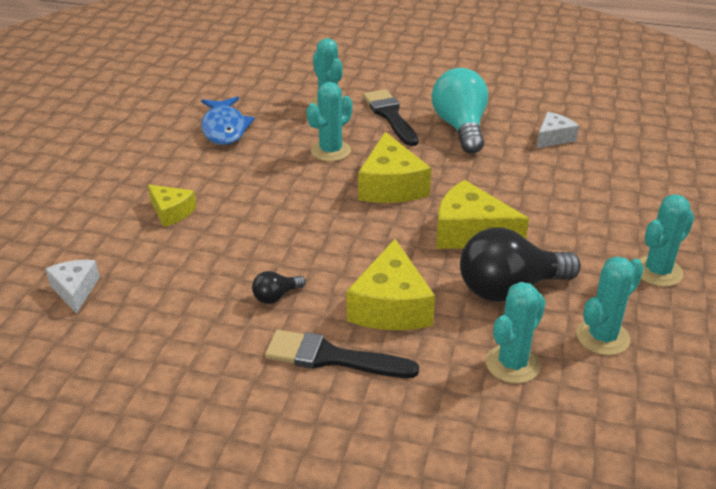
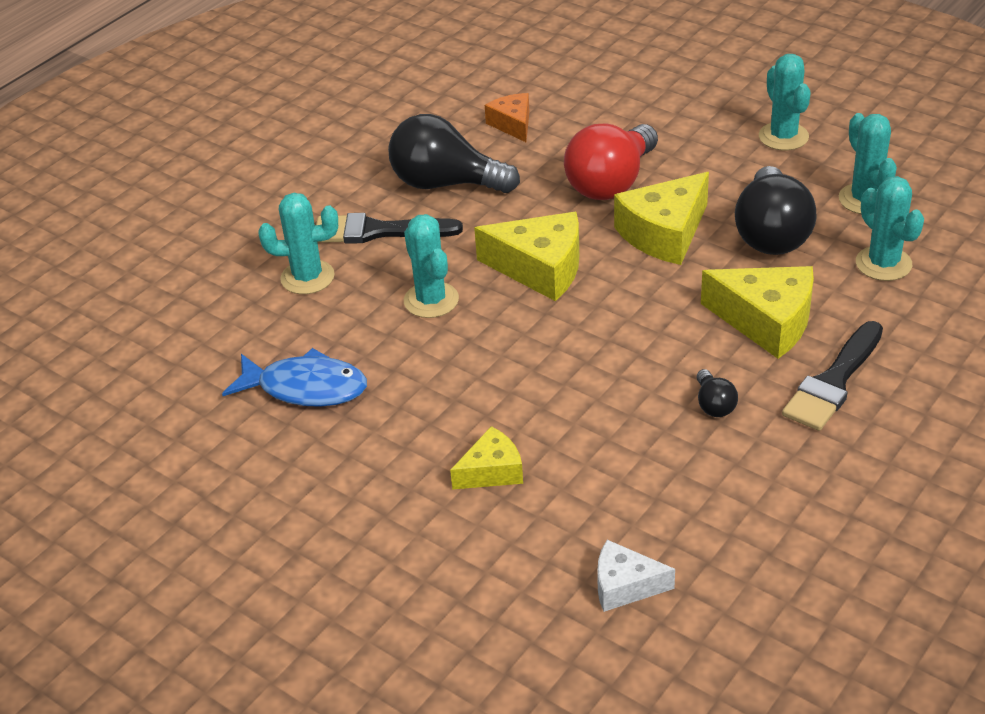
camera: 65 degrees left, 5 degrees up
(460, 128) = (446, 183): turquoise light bulb -> black light bulb
(516, 195) = (611, 183): none -> red light bulb
(553, 138) = (512, 124): white cheese -> orange cheese

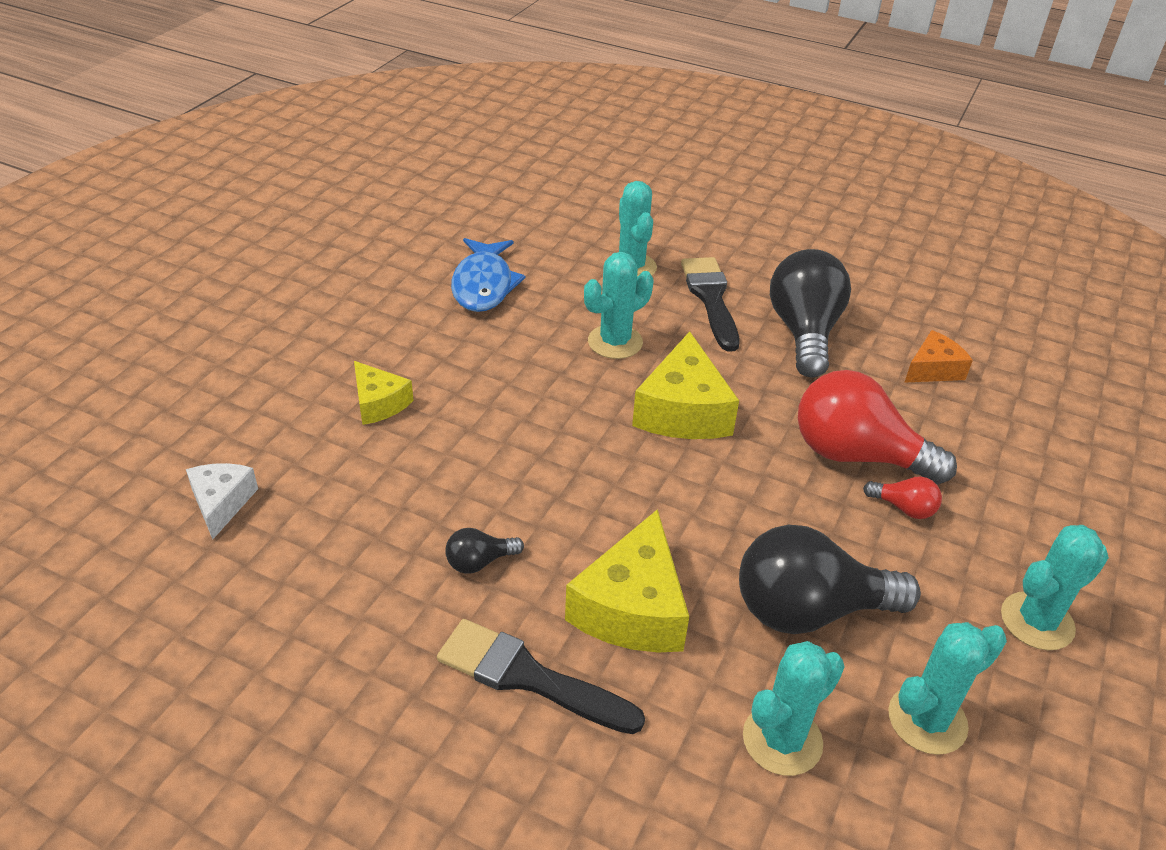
camera: 75 degrees right, 0 degrees up
(664, 233) = (775, 506): yellow cheese -> none
(672, 171) = (904, 508): none -> red light bulb

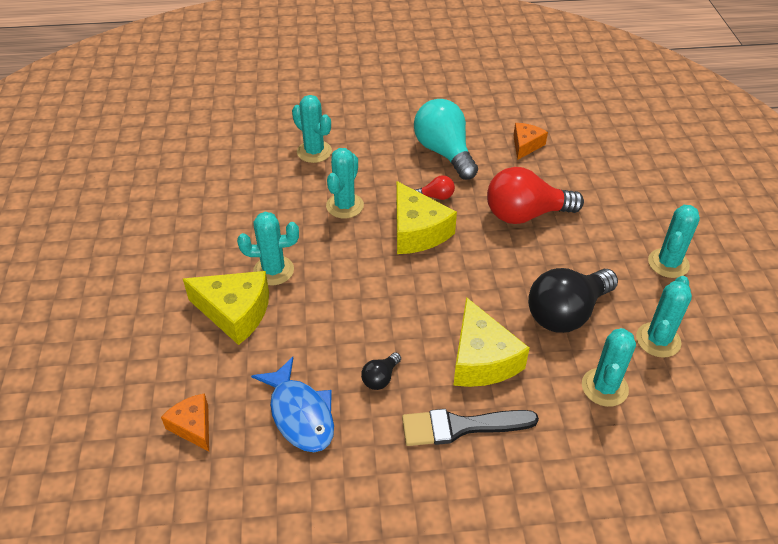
camera: 30 degrees left, 5 degrees up
(221, 503) = (193, 426): white cheese -> orange cheese
(379, 403) = (235, 312): yellow cheese -> yellow cheese, size x1.69
(463, 377) = (273, 270): none -> turquoise cactus
(483, 285) = (232, 203): blue fish -> blue fish (300, 414)
(711, 299) = (377, 153): black brush -> none
(804, 332) = (444, 152): black light bulb -> turquoise light bulb
(904, 508) = (569, 233): red light bulb -> red light bulb (436, 196)

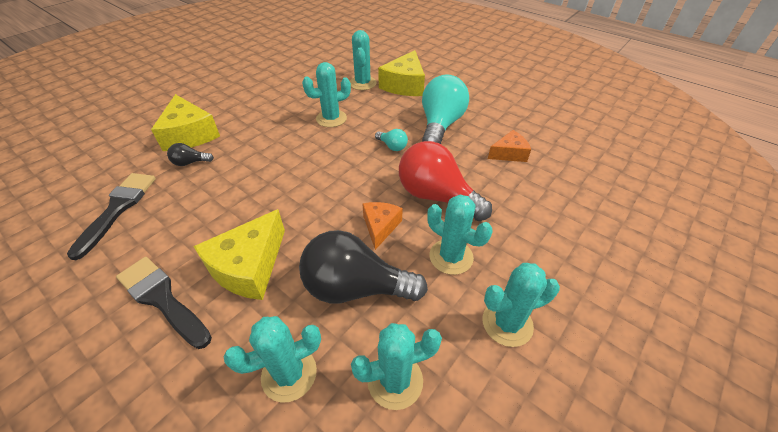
camera: 45 degrees right, 0 degrees up
(193, 426) = (77, 174): orange cheese -> orange cheese (380, 226)
(273, 270) = (241, 127): turquoise cactus -> turquoise cactus (451, 257)
(300, 414) = (118, 209): blue fish -> black brush
(380, 378) = (182, 225): black light bulb -> black light bulb (190, 162)
(417, 231) = (347, 158): yellow cheese -> yellow cheese (404, 85)
(436, 196) = (392, 146): red light bulb -> turquoise light bulb

